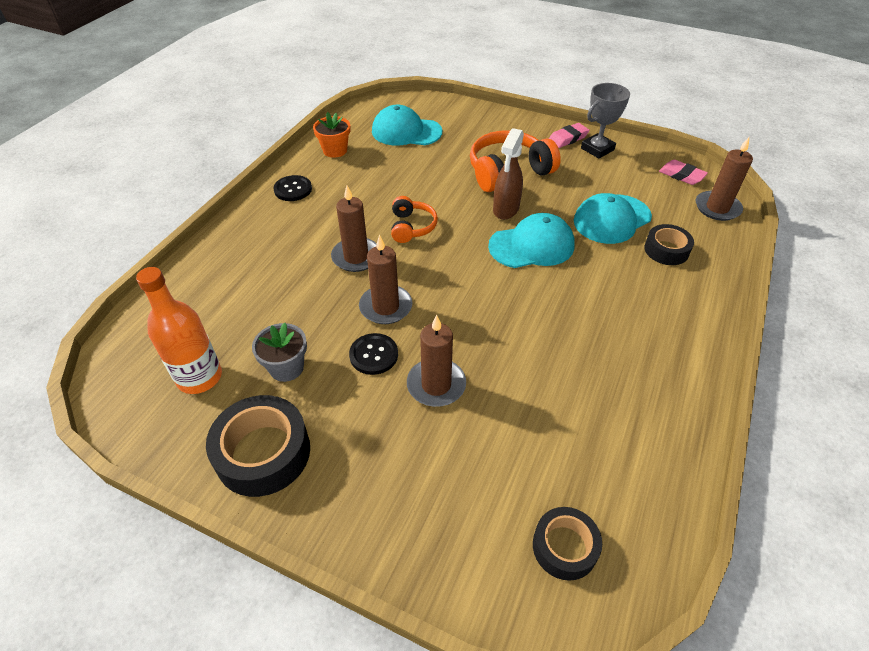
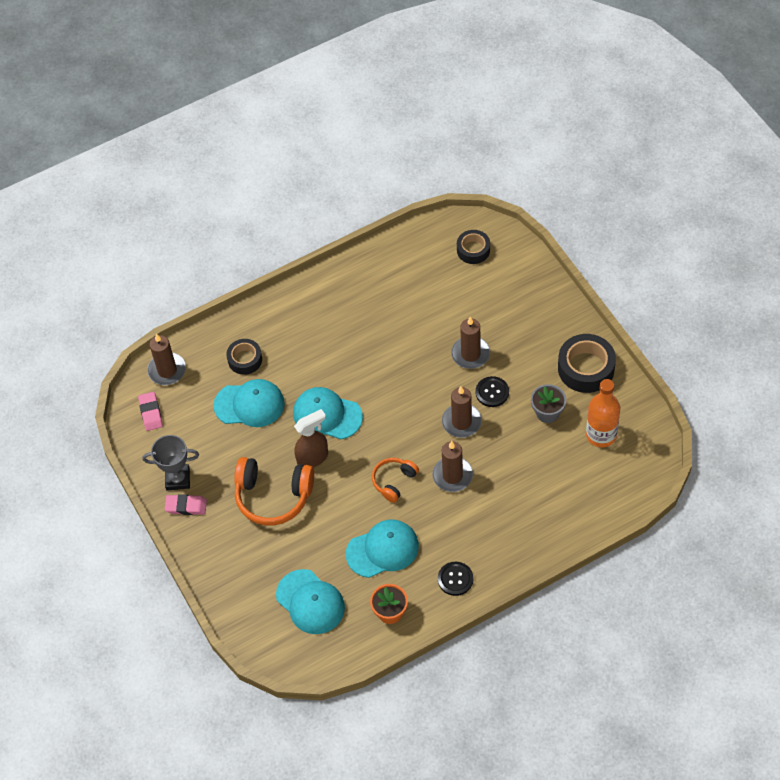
camera: 140 degrees left, 10 degrees up
(376, 180) = (382, 550): none -> turquoise cap

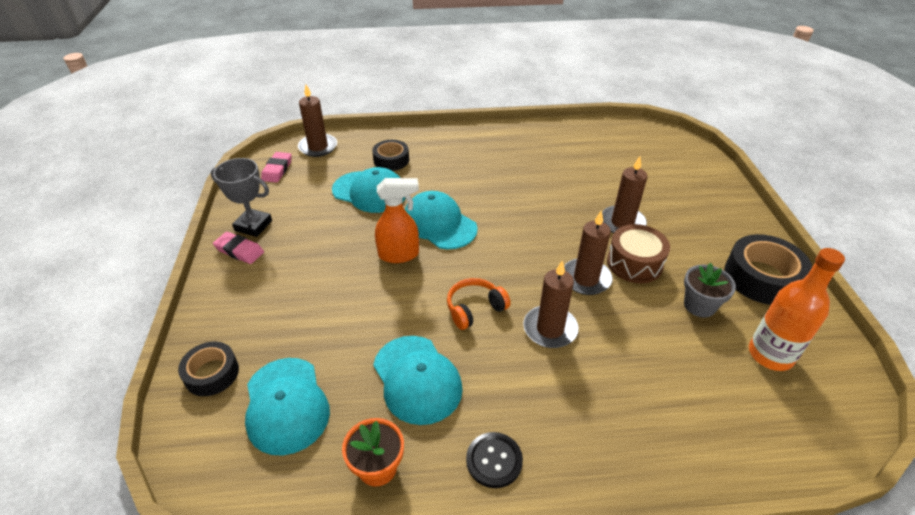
camera: 20 degrees right, 15 degrees down
(273, 496) = (332, 274): orange headphones -> none
(313, 458) = (399, 255): brown spray bottle -> orange spray bottle
(382, 550) = (417, 379): turquoise cap -> turquoise cap turned 60 degrees clockwise
(473, 250) = (657, 149): black tape -> black tape (212, 373)
(492, 392) = (634, 263): black button -> brown drum

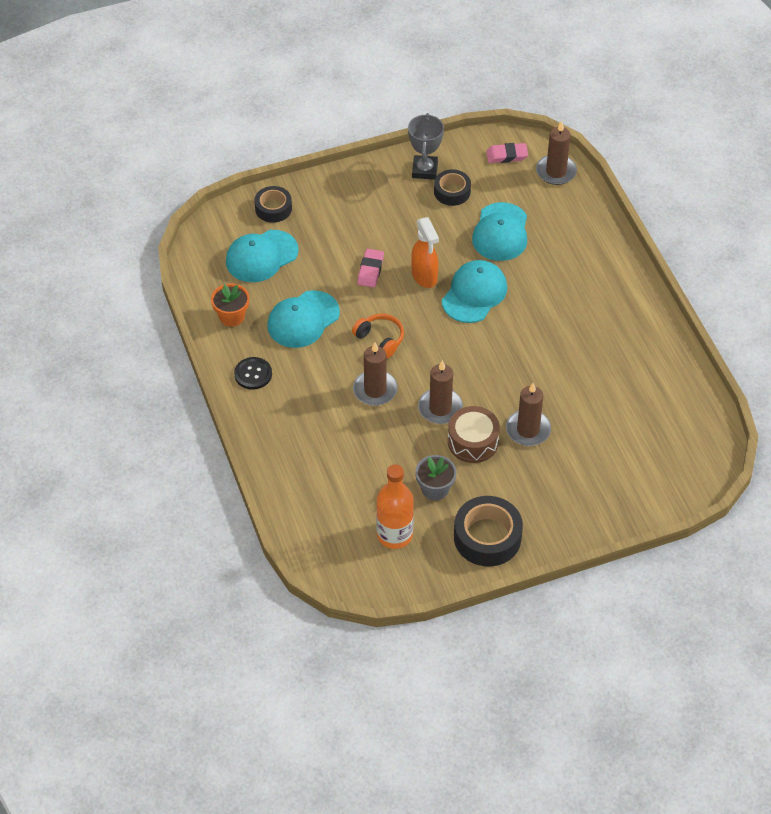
camera: 75 degrees right, 10 degrees up
(239, 251) = (392, 174): pink eraser -> pink eraser (370, 270)
(391, 160) = (557, 234): black tape -> black tape (452, 192)

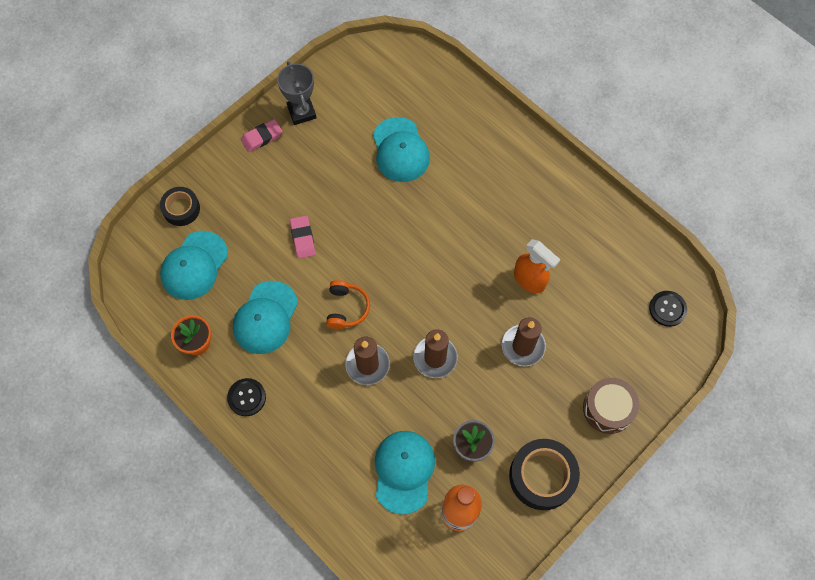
camera: 25 degrees left, 15 degrees up
(380, 339) = (346, 308): orange headphones -> orange headphones turned 75 degrees clockwise
(424, 276) = (355, 224): orange spray bottle -> orange spray bottle (529, 280)
(452, 192) = (337, 125): black tape -> none
(473, 442) = (481, 380): brown drum -> brown drum (608, 409)
(474, 294) = (408, 224): turquoise cap -> turquoise cap (404, 471)
(506, 155) = (367, 68): pink eraser -> pink eraser (262, 137)
(556, 171) = (418, 68): brown candle -> none
(686, 452) = (667, 309): none -> black button

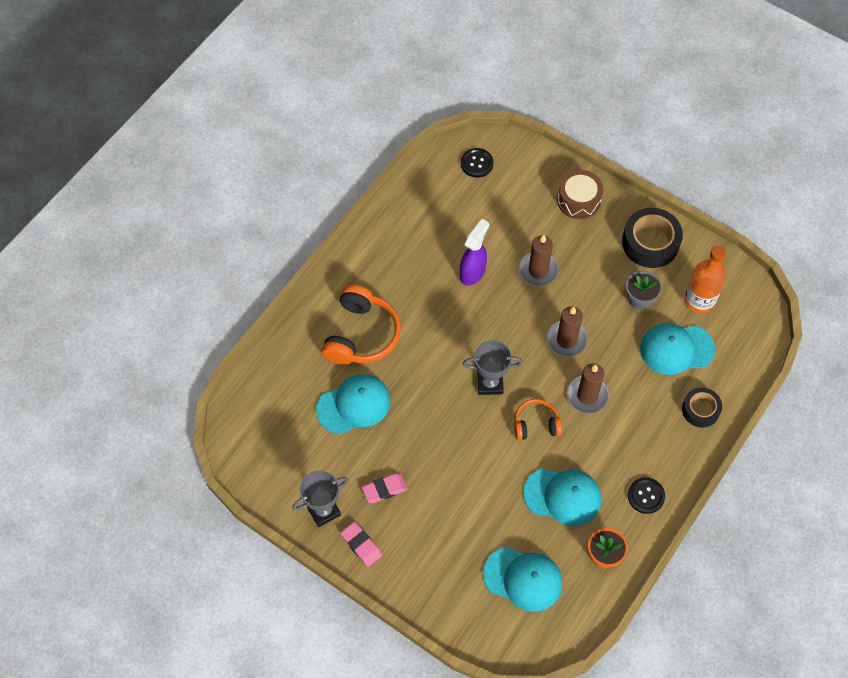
camera: 100 degrees left, 5 degrees down
(181, 209) = (462, 609): black tape -> black tape (700, 410)
(302, 238) = (471, 479): pink eraser -> pink eraser (384, 489)
(399, 273) = (490, 383): none -> grey trophy
(473, 166) = (361, 335): none -> orange headphones
(529, 280) = (473, 272): orange spray bottle -> purple spray bottle

